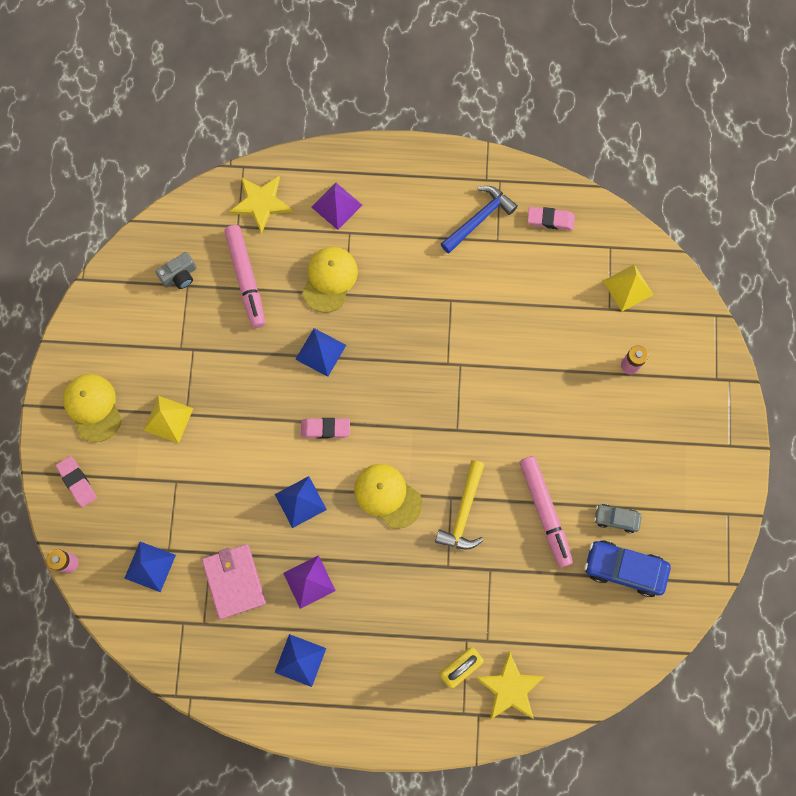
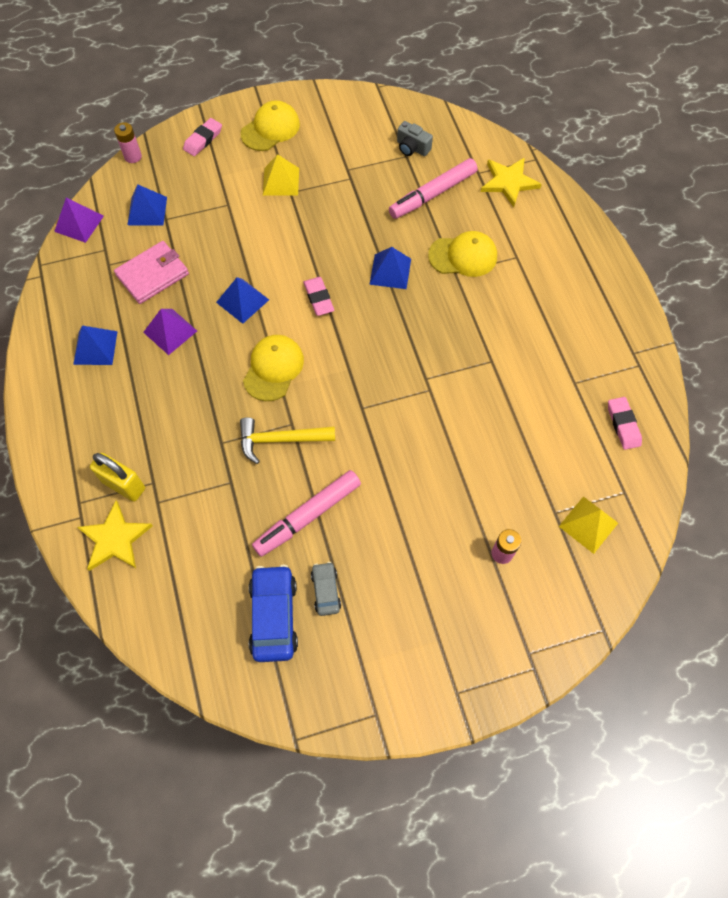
camera: 70 degrees right, 10 degrees down
(336, 206) = (537, 239): purple pyramid -> purple pyramid (79, 223)
(479, 219) = (588, 359): blue hammer -> none

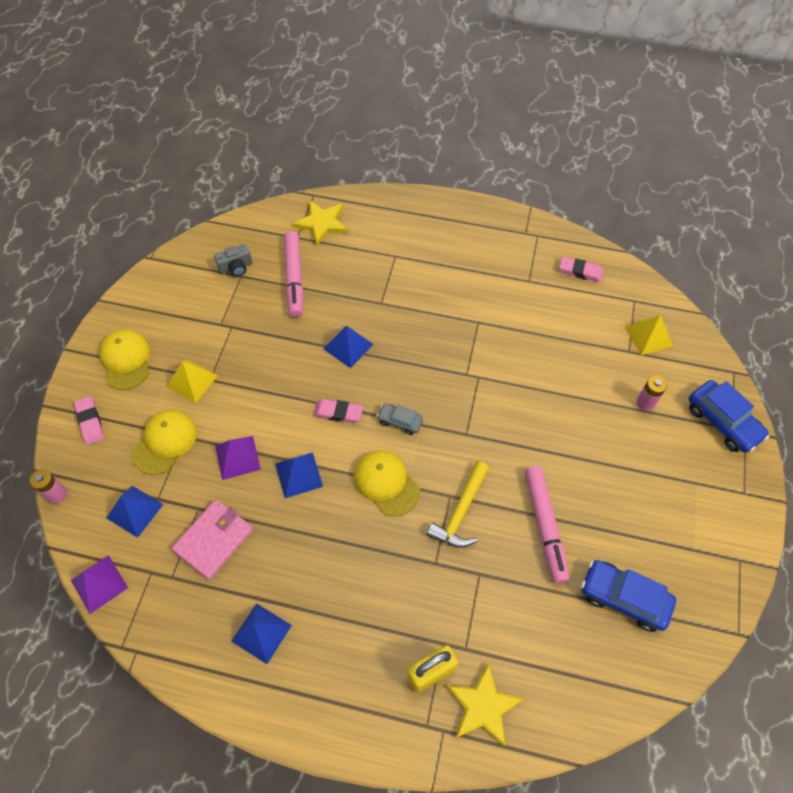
camera: 60 degrees left, 5 degrees down
(152, 274) = (214, 540): pink wallet -> pink wallet turned 45 degrees clockwise
(170, 331) = (289, 553): purple pyramid -> purple pyramid (237, 457)
(326, 591) = (619, 545): grey car -> grey car (399, 421)
(463, 256) = (369, 289): yellow cap -> yellow cap (165, 442)
(530, 640) = (723, 422): none -> blue car

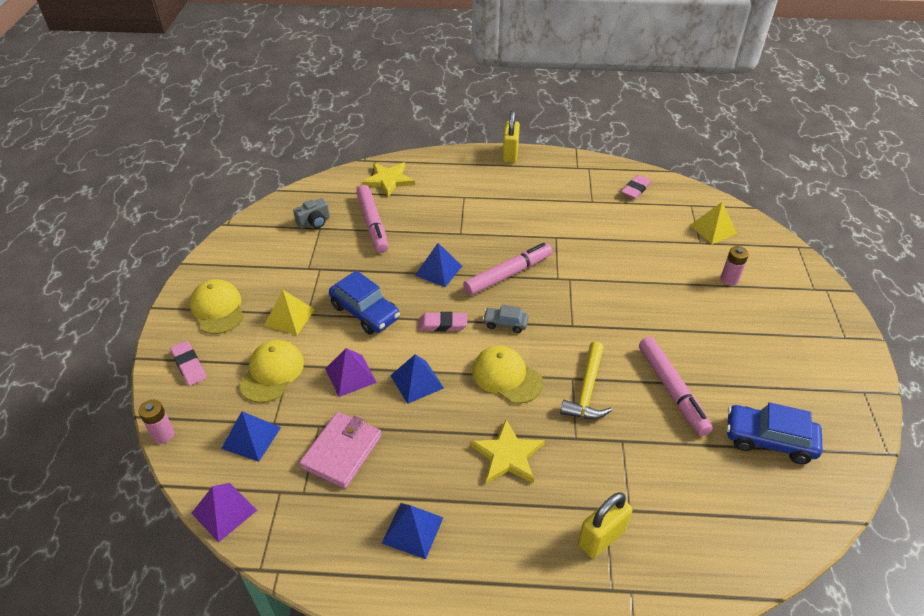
camera: 10 degrees left, 15 degrees down
(416, 362) = (507, 274): none -> pink marker
(457, 205) = (510, 154): none -> yellow padlock
(483, 706) = (664, 560): yellow star -> yellow star (507, 455)
(580, 271) = (635, 189): pink eraser -> pink eraser turned 60 degrees counterclockwise
(723, 422) = (803, 285): blue car -> blue car (365, 312)

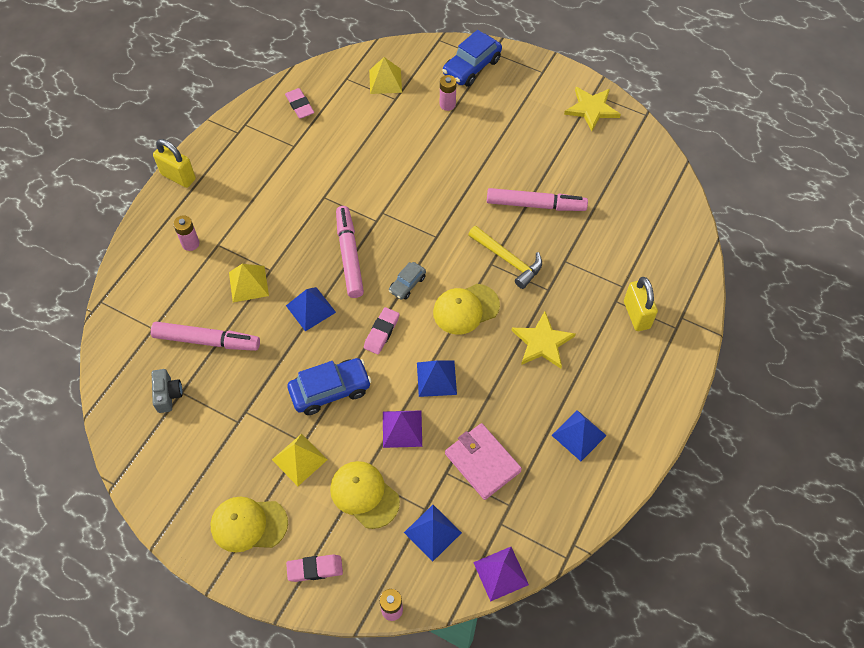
camera: 65 degrees left, 15 degrees up
(388, 180) = (144, 301): yellow star -> yellow star (591, 109)
(439, 226) = (248, 284): none -> yellow pyramid
(454, 183) = (190, 243): none -> pink battery
(769, 440) = (606, 173): blue car -> blue car (471, 67)

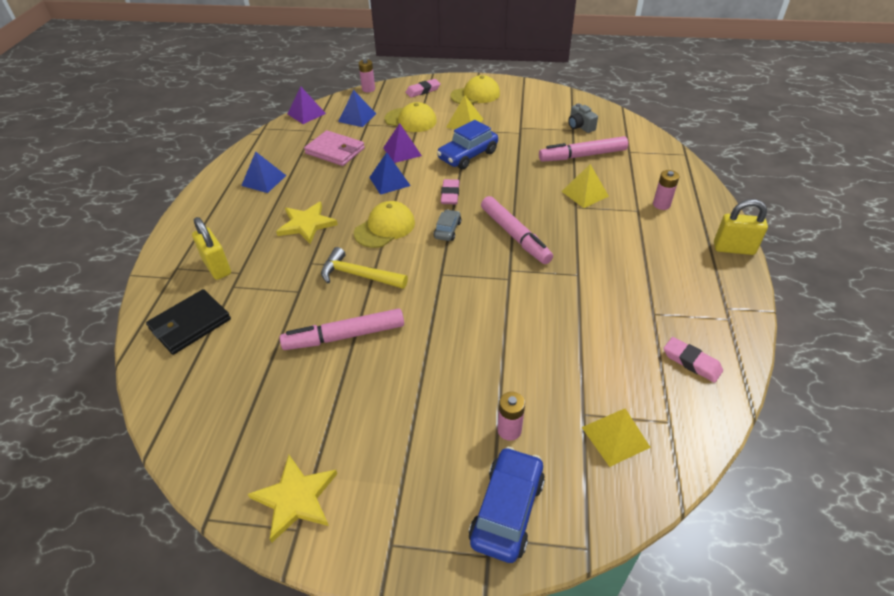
camera: 160 degrees right, 15 degrees down
(310, 308) = (519, 193): blue pyramid -> none
(660, 258) = (190, 324): none -> black wallet

